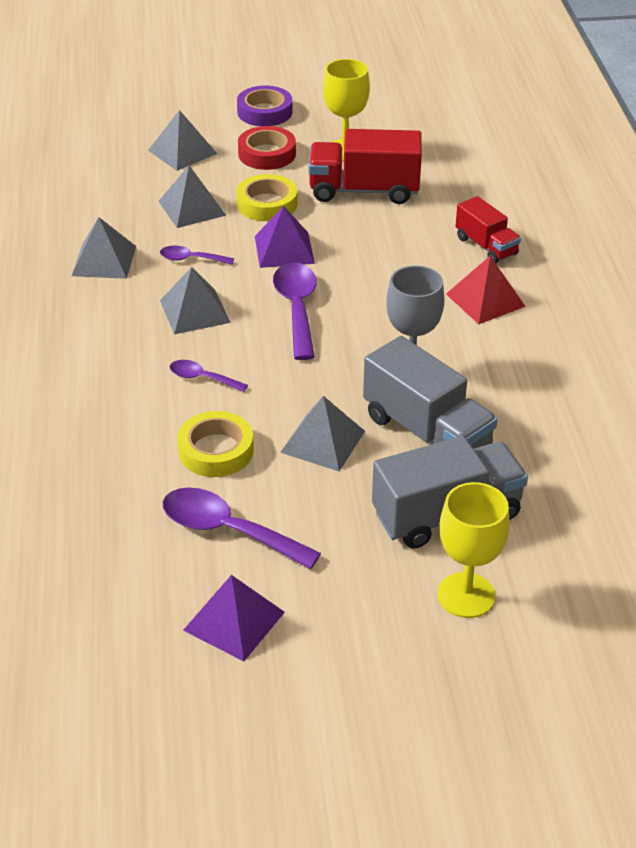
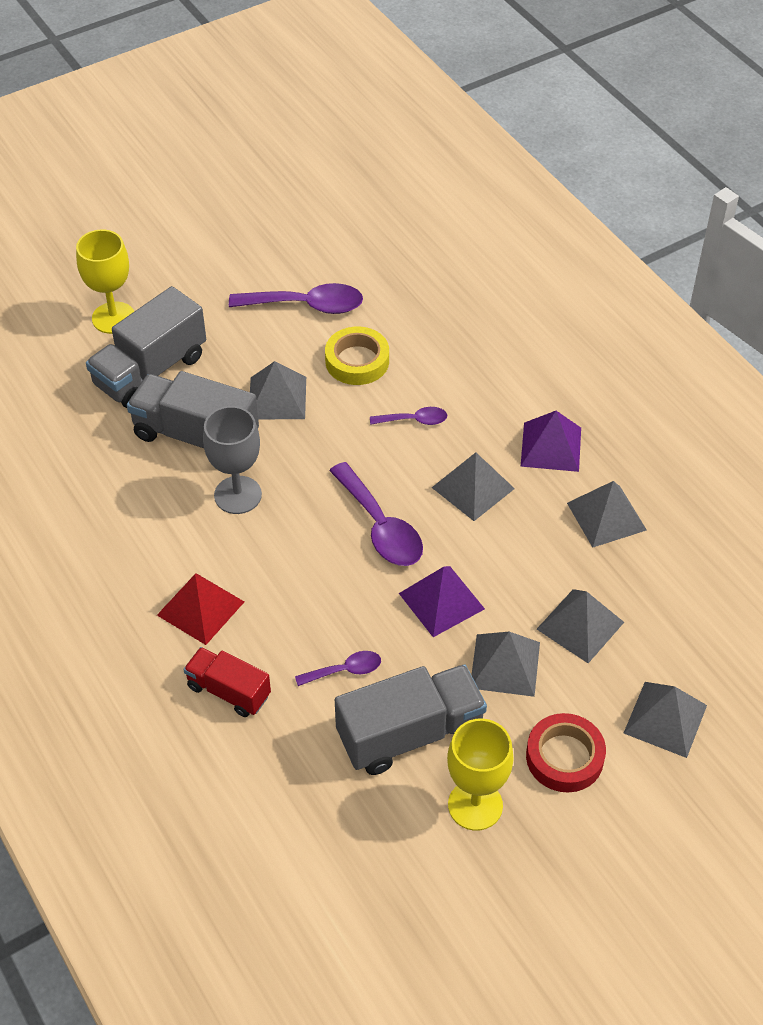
camera: 155 degrees right, 10 degrees up
(191, 259) = (525, 551): purple spoon -> purple spoon (345, 670)
(234, 621) = (264, 252): purple pyramid -> purple pyramid (551, 447)
(264, 112) = (627, 848): purple tape -> none
(267, 204) = (505, 665): yellow tape -> grey pyramid
(364, 191) = (410, 734): red truck -> grey truck

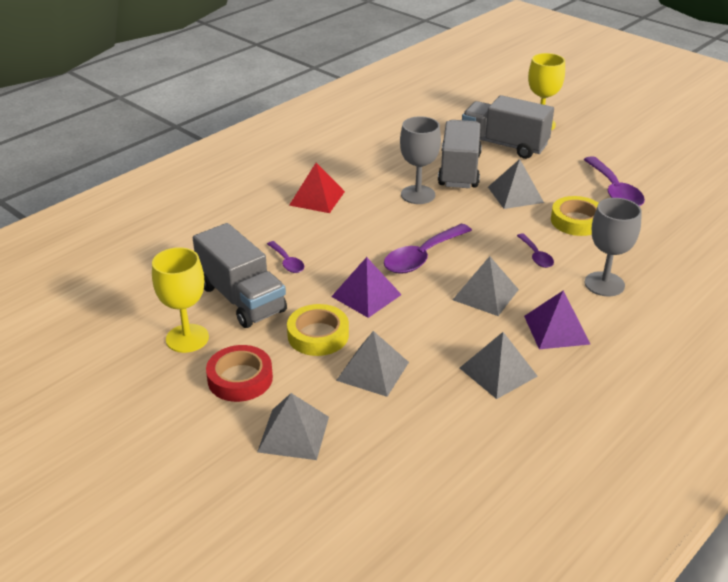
camera: 75 degrees right, 15 degrees down
(229, 691) = (255, 220): red truck -> none
(485, 380) = (604, 284): none -> grey goblet
(505, 665) = (318, 335): grey pyramid -> yellow tape

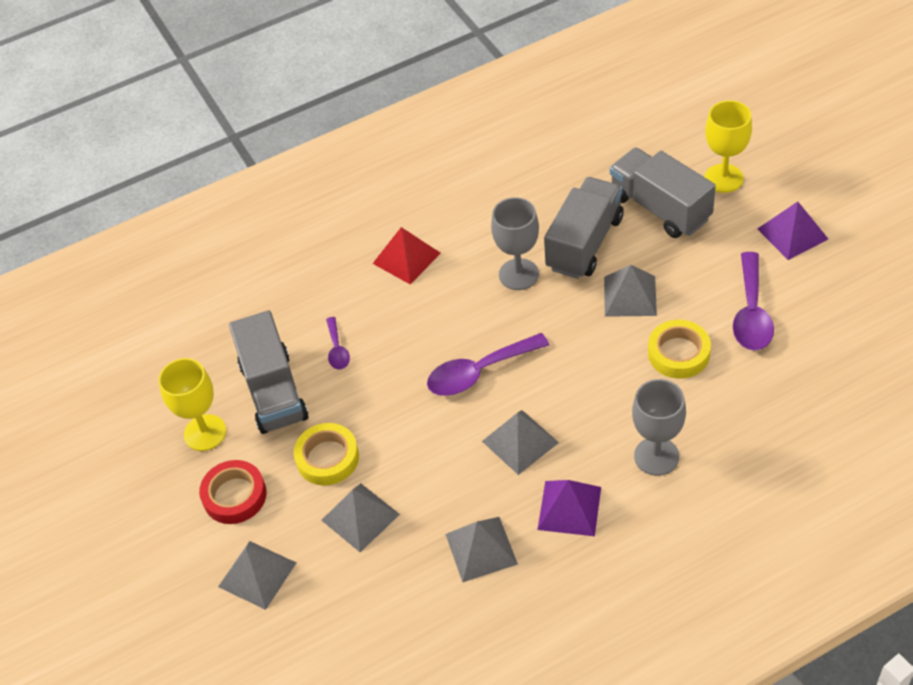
camera: 25 degrees right, 15 degrees up
(366, 295) = (397, 415): purple pyramid -> purple pyramid (792, 233)
(536, 256) = (603, 397): purple spoon -> none

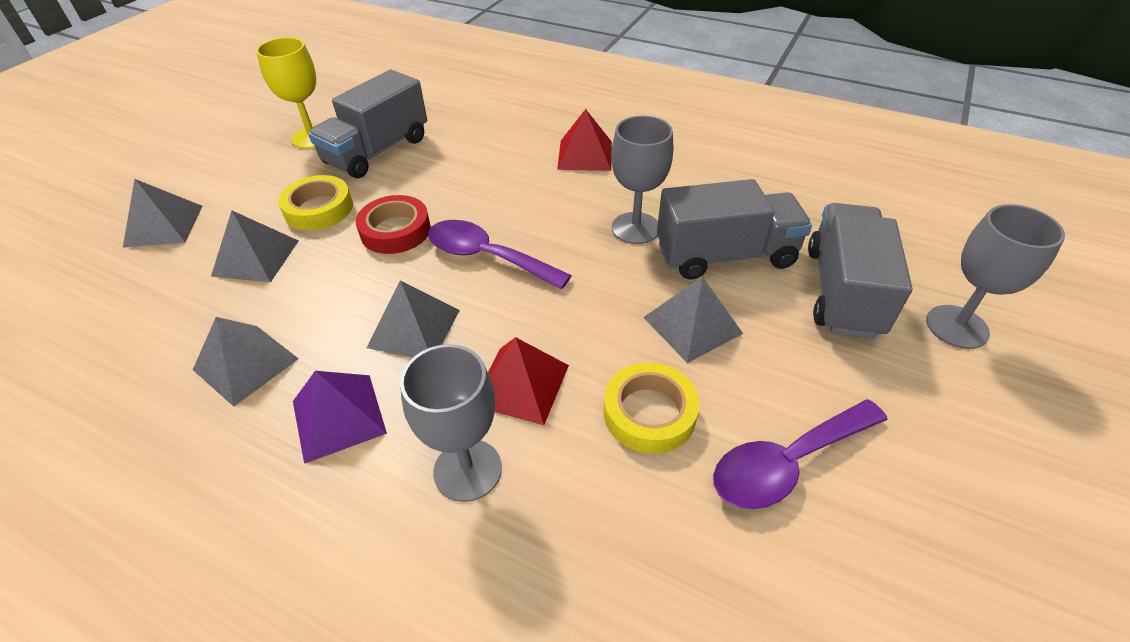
camera: 50 degrees right, 5 degrees down
(234, 496) = (250, 178): red tape -> red tape (395, 230)
(337, 349) = (448, 163): purple spoon -> none
(612, 404) = (521, 384): none -> red pyramid
(723, 178) = (957, 327): yellow goblet -> grey goblet
(792, 233) = (968, 444): purple pyramid -> none

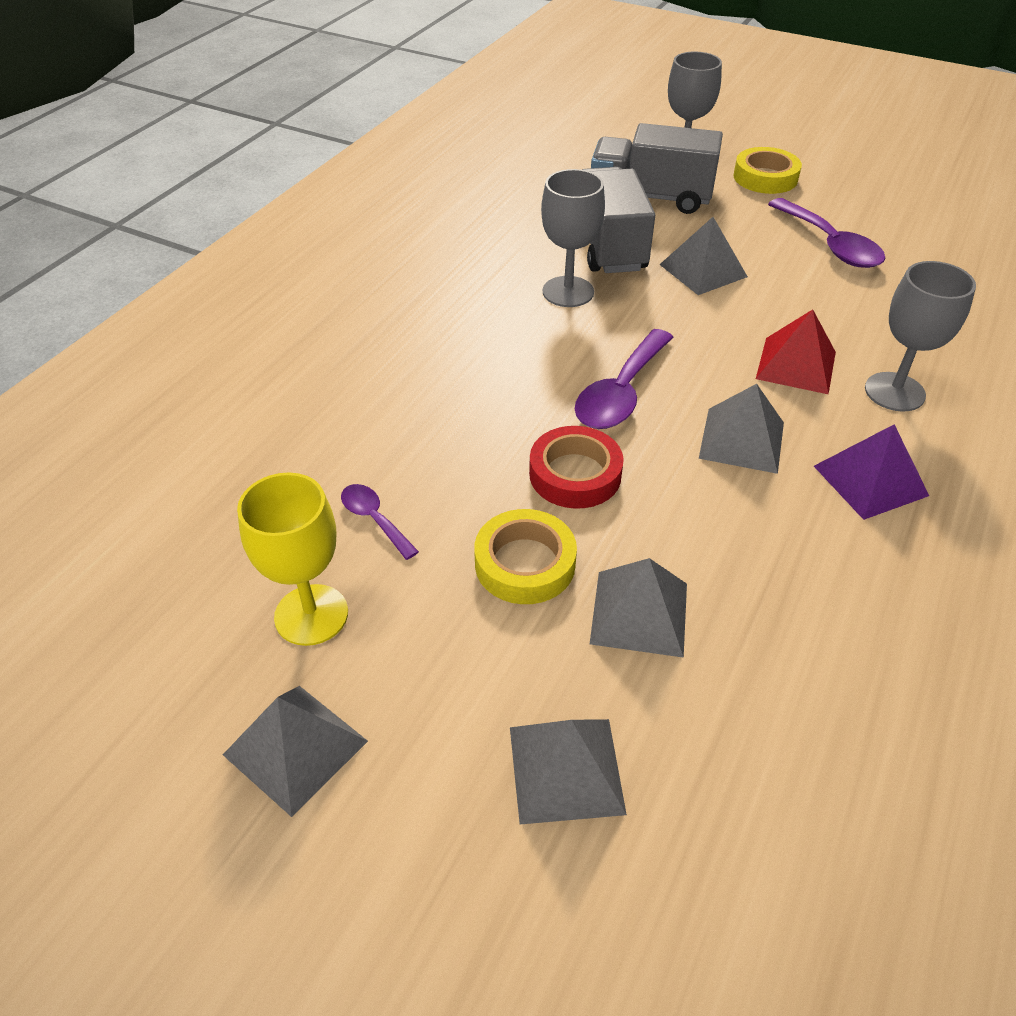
camera: 90 degrees left, 0 degrees up
(246, 364) = (826, 572): grey pyramid -> grey pyramid (296, 747)
(377, 151) = (374, 519): grey truck -> purple spoon
(585, 155) = (422, 320): red pyramid -> none
(649, 413) = (805, 298): yellow tape -> yellow tape (765, 177)

